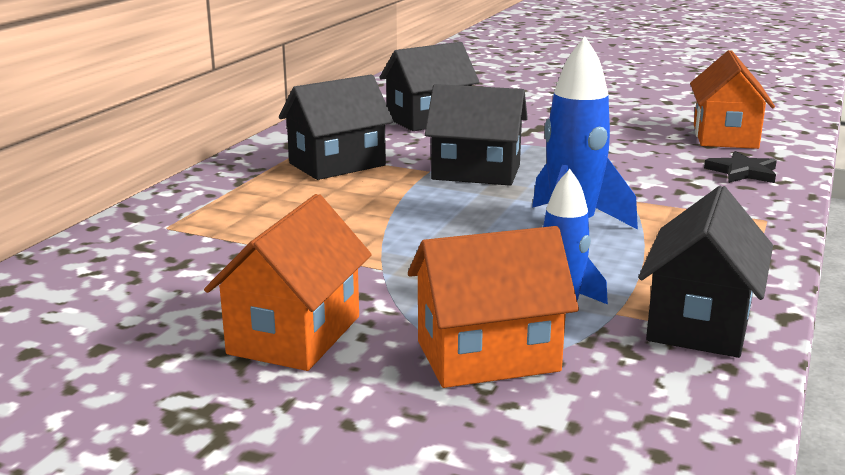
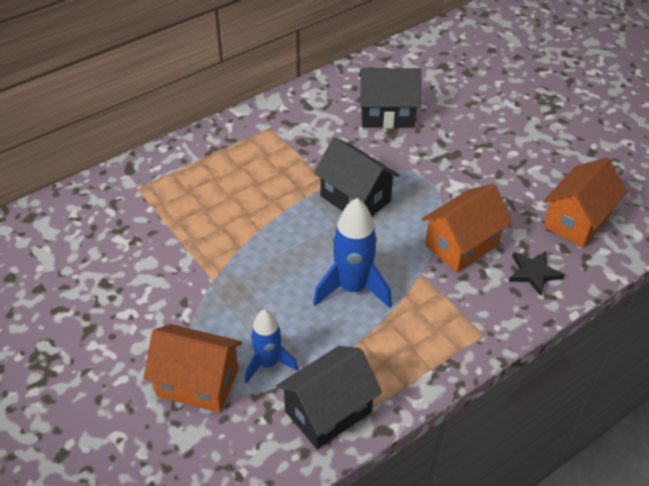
camera: 30 degrees right, 25 degrees up
(295, 335) = (126, 320): orange house -> orange house (462, 245)
(337, 164) = (280, 153): black house -> none

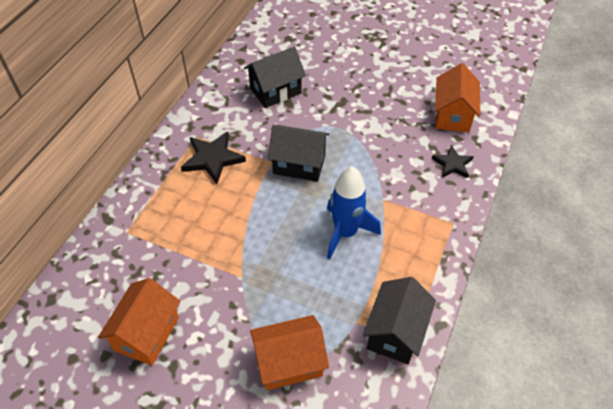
camera: 30 degrees left, 5 degrees up
(268, 363) = (329, 320): blue rocket -> none
(270, 155) = (212, 159): none -> black star
(462, 245) = (394, 166): orange house -> orange house (147, 334)

